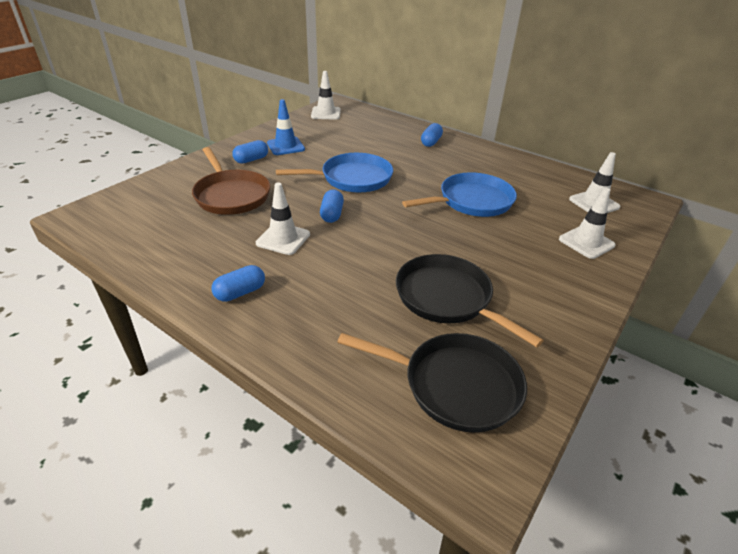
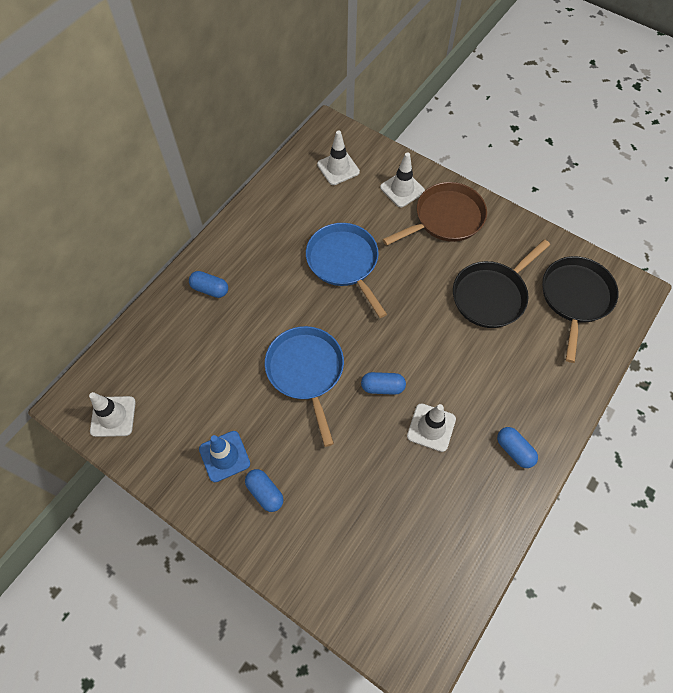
camera: 90 degrees left, 25 degrees up
(231, 195) = (355, 496): brown pan -> brown pan (446, 218)

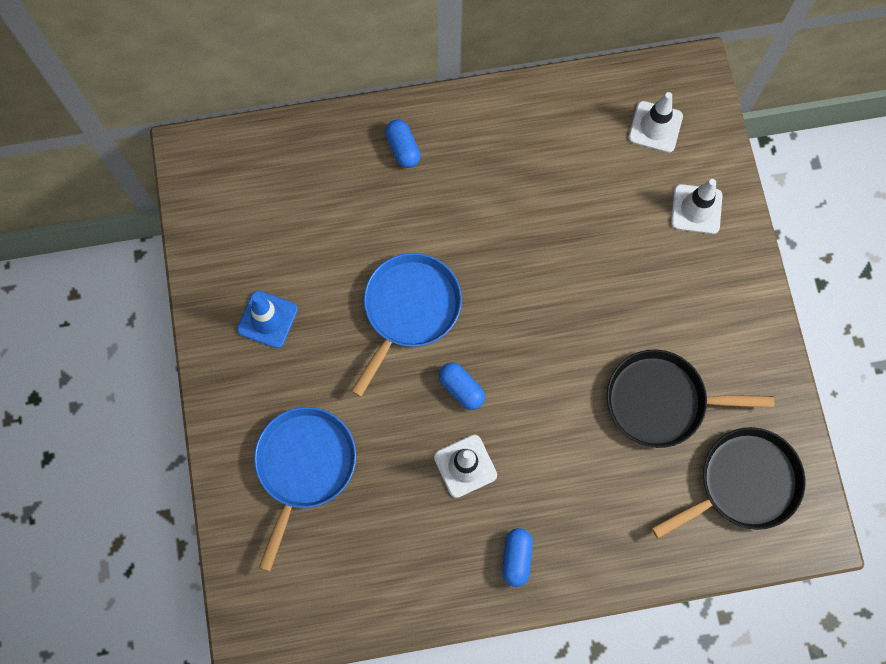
camera: 45 degrees right, 10 degrees up
(113, 416) = (212, 196): white traffic cone -> none
(265, 492) = (270, 382): blue capsule -> none
(344, 262) = (554, 235): blue pan -> blue pan (304, 466)
(446, 218) = (706, 281): brown pan -> none

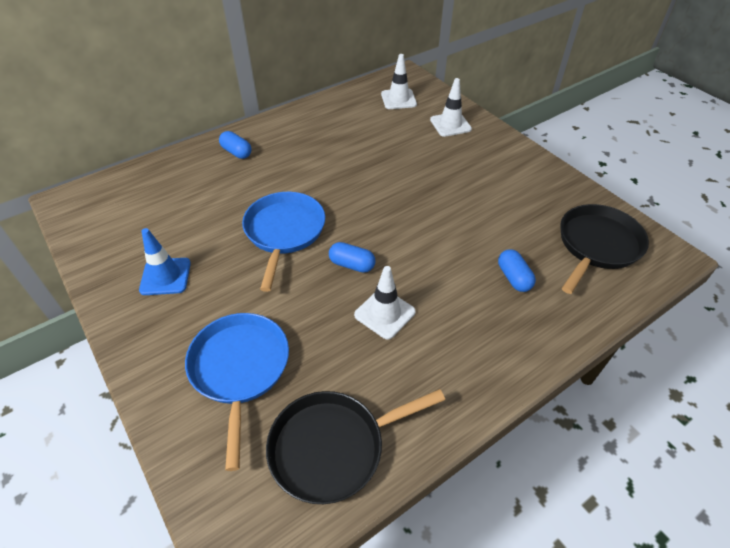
camera: 25 degrees left, 25 degrees down
(516, 558) = (469, 363): blue capsule -> blue capsule (513, 278)
(661, 401) = (503, 221): black pan -> black pan (332, 447)

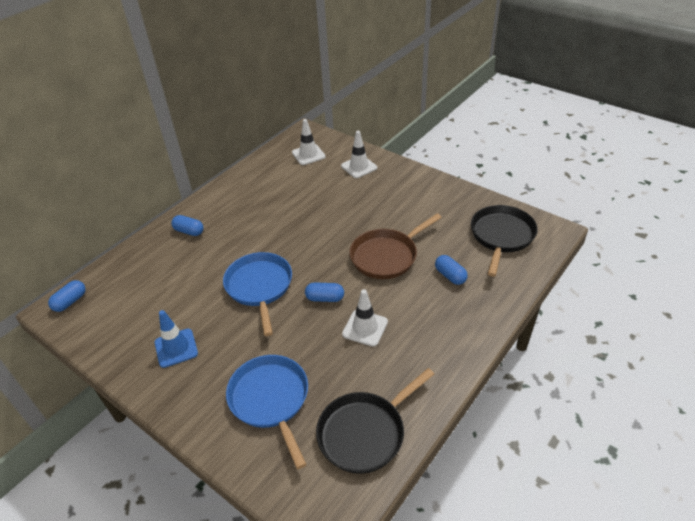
camera: 15 degrees left, 5 degrees down
(85, 196) = (70, 302): none -> blue capsule
(443, 234) = (386, 256): none -> brown pan

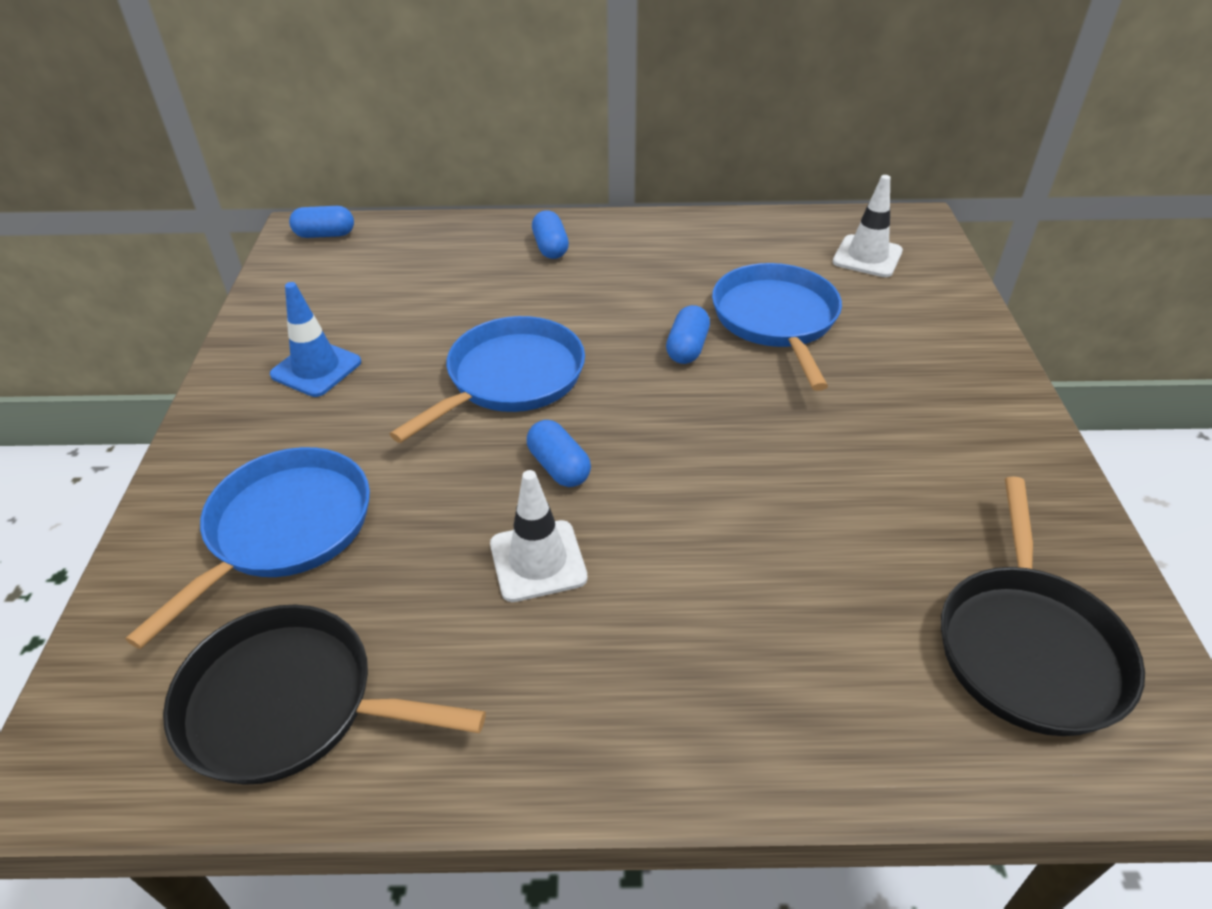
camera: 50 degrees right, 0 degrees up
(313, 197) = (776, 319): none -> blue pan
(359, 167) = (923, 326): white traffic cone -> none
(386, 256) = (746, 489): brown pan -> none
(450, 276) = (802, 618): blue capsule -> blue capsule (687, 348)
(501, 236) = (1028, 648): black pan -> black pan turned 120 degrees clockwise

